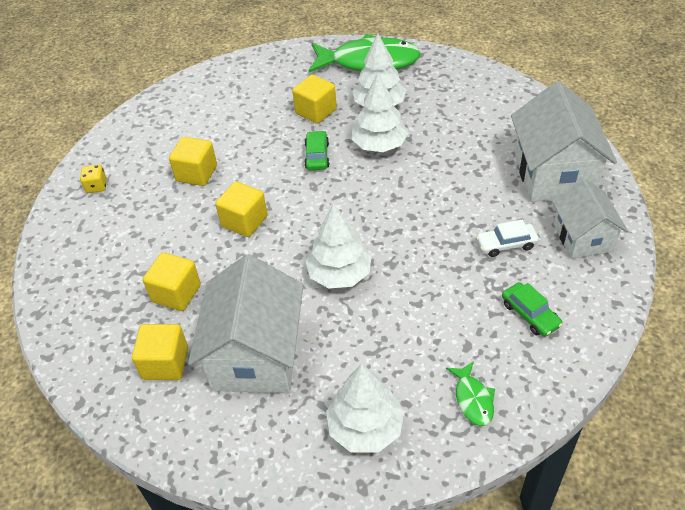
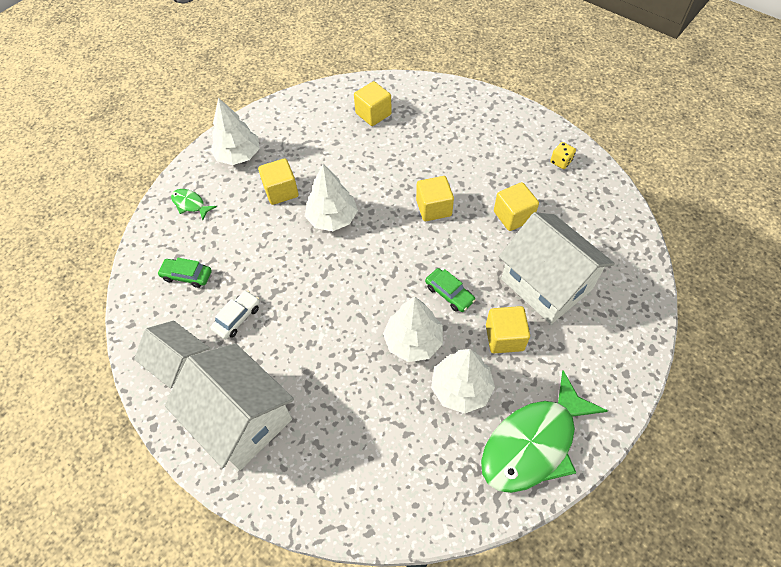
camera: 135 degrees right, 10 degrees up
(176, 293) = (414, 144): yellow cube -> yellow cube (281, 191)
(256, 355) = (331, 147): white house -> white house (546, 284)

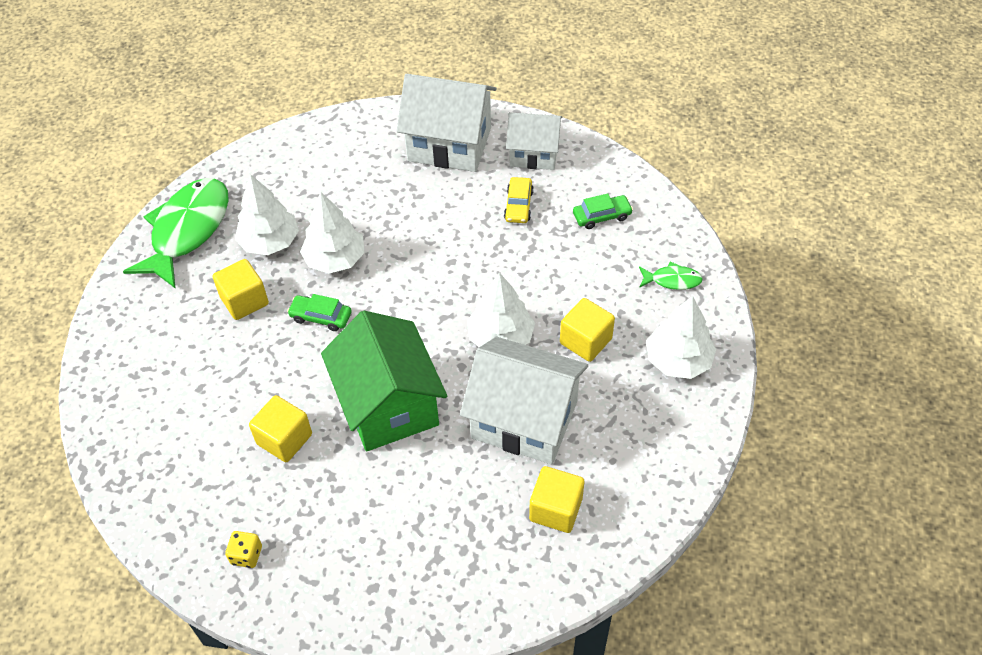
camera: 150 degrees right, 5 degrees down
(237, 318) = (518, 205): white car -> yellow car
(433, 208) = (388, 404): yellow cube -> green house
(546, 284) = (217, 373): white house -> white house (524, 420)

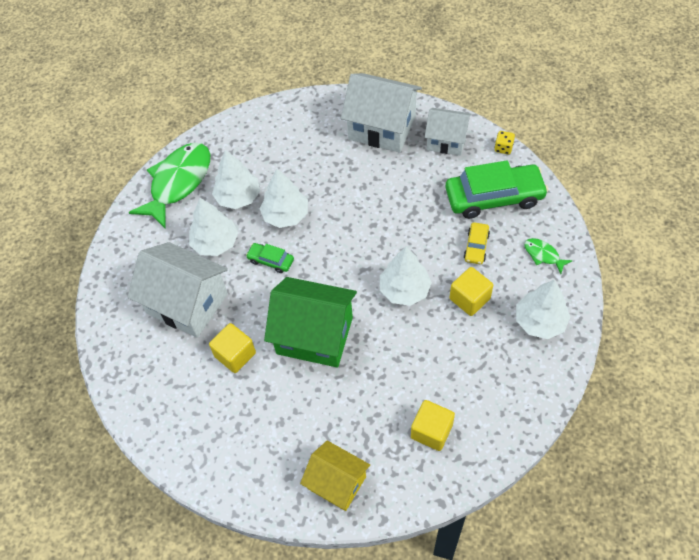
camera: 10 degrees right, 5 degrees up
(244, 301) = (215, 243): yellow cube -> white tree
(246, 555) = (200, 441): yellow dice -> yellow dice (503, 148)
(388, 404) = (314, 335): green house -> green house turned 60 degrees counterclockwise
(438, 588) = (337, 482): none -> yellow house
(518, 205) = (430, 183): yellow car -> yellow car (476, 247)
(524, 420) = (415, 357): white house -> white house (187, 303)
(602, 216) = (494, 197): green car -> green car, size x2.15
(672, 280) = (543, 255): green fish -> green fish turned 150 degrees counterclockwise

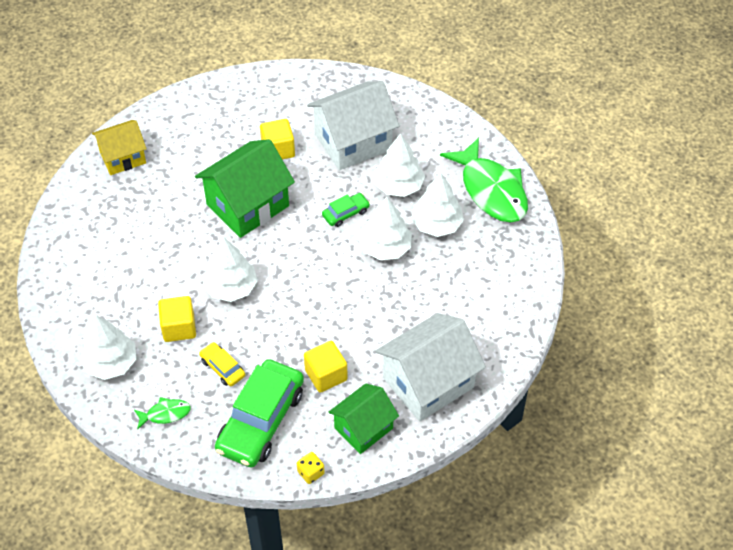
camera: 120 degrees right, 5 degrees down
(431, 431) = (101, 231): yellow cube -> yellow cube (326, 375)
(446, 141) = (363, 428): white house -> green house

